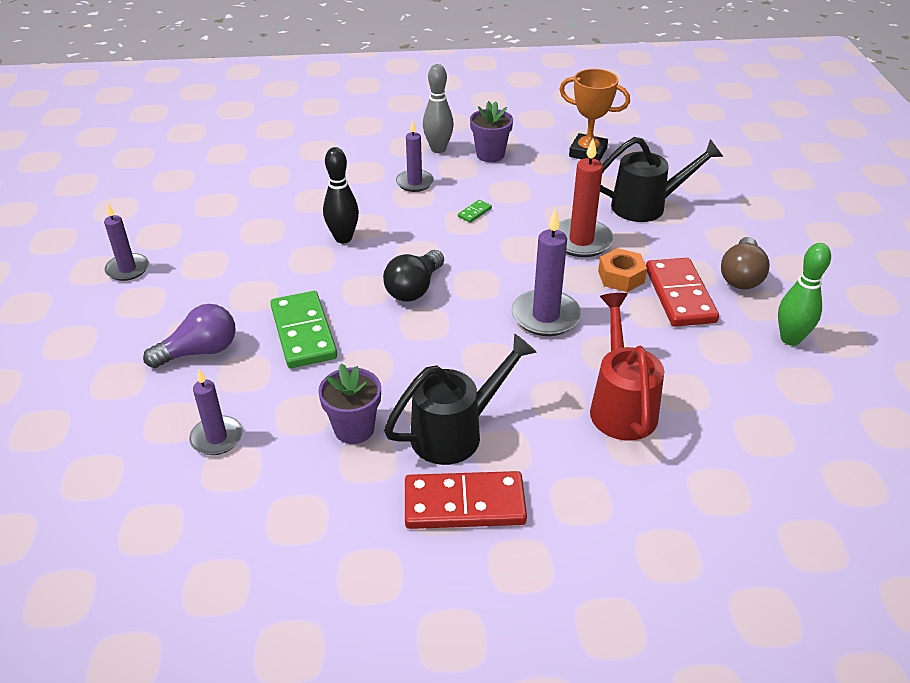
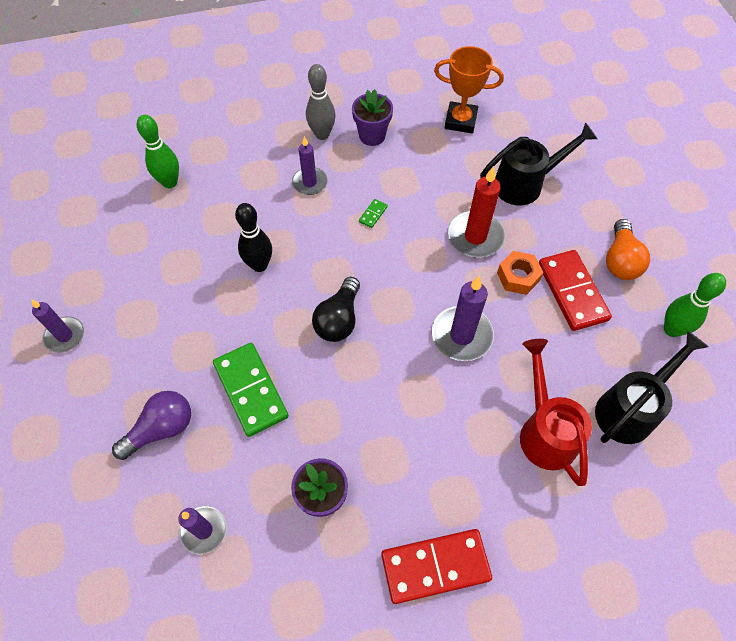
camera: 10 degrees left, 20 degrees up
(272, 169) = (170, 182): none -> green bowling pin
(456, 432) = (411, 486): black watering can -> black watering can (630, 409)
(741, 276) = (620, 260): brown light bulb -> orange light bulb

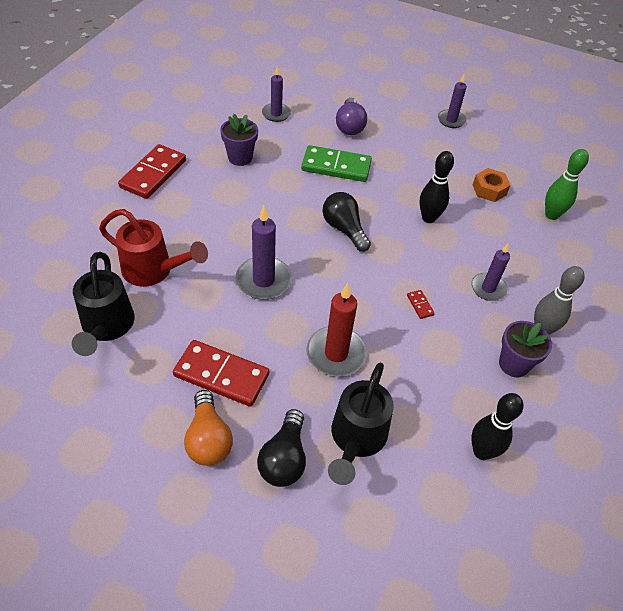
camera: 125 degrees right, 10 degrees down
(373, 214) = (420, 305): green domino -> red domino
(460, 121) = (482, 451): orange trophy -> black bowling pin
(518, 277) = (272, 351): orange nut -> orange nut (489, 190)
(582, 211) = (284, 459): none -> black light bulb
(620, 260) = (208, 439): orange light bulb -> orange light bulb turned 150 degrees counterclockwise
(672, 329) = (117, 413): green bowling pin -> none

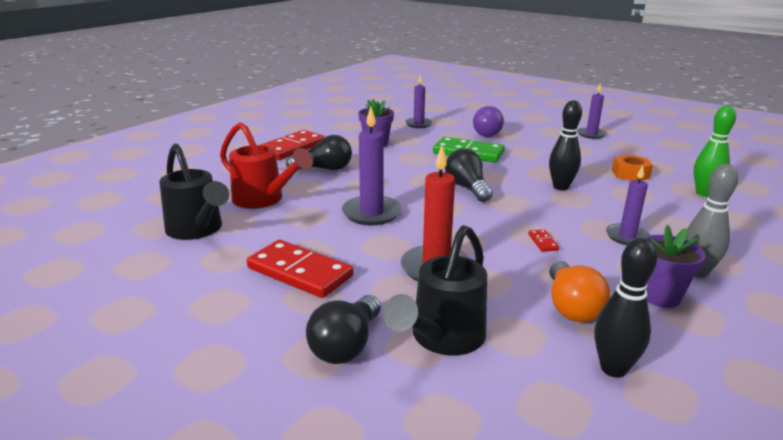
camera: 15 degrees right, 25 degrees down
(106, 327) = (197, 230): black watering can -> black watering can turned 45 degrees counterclockwise
(199, 210) = (324, 169): none -> black light bulb
(208, 439) = (262, 319): orange light bulb -> orange light bulb (571, 307)

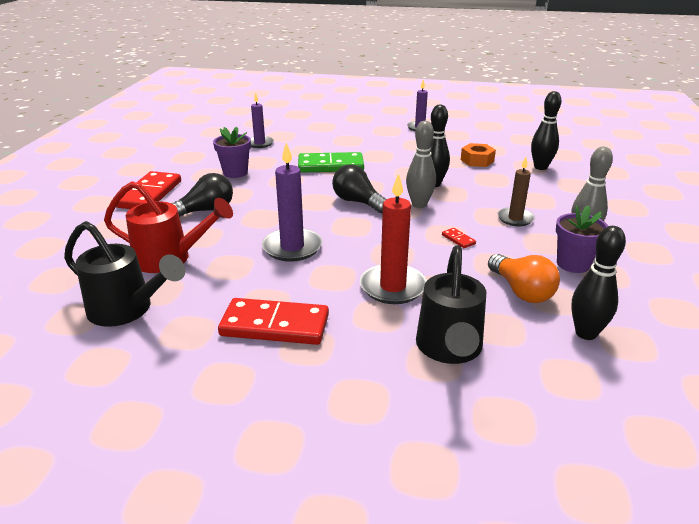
camera: 25 degrees left, 5 degrees up
(346, 345) = (377, 382): black light bulb -> none
(487, 133) = (331, 142): purple light bulb -> none
(528, 202) = (419, 204): none -> grey bowling pin
(627, 236) = (515, 218): purple candle -> brown candle
(704, 193) = (540, 167): green bowling pin -> black bowling pin

